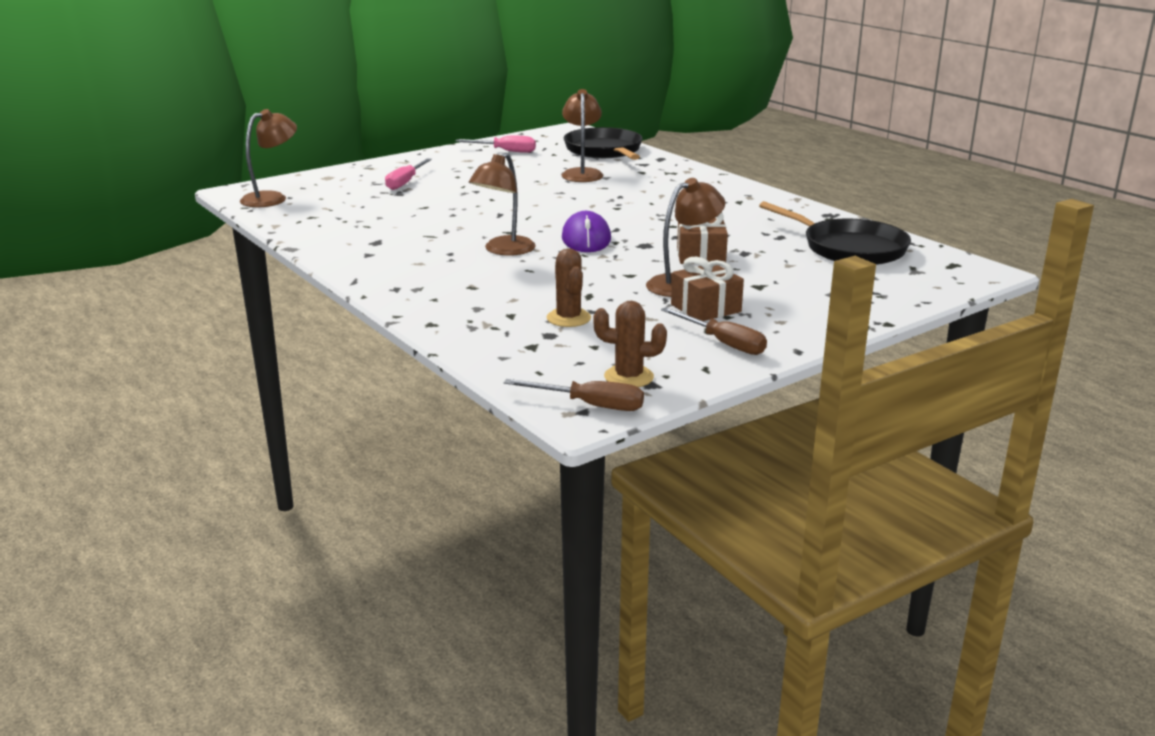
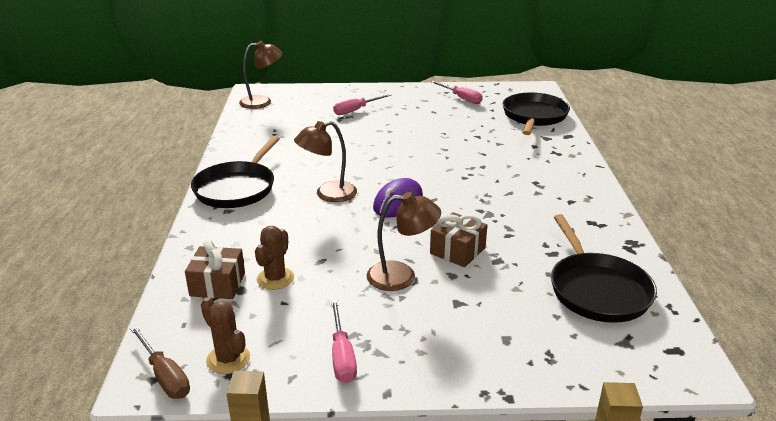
camera: 35 degrees right, 5 degrees up
(392, 270) = (237, 188): none -> black pan
(582, 173) = (486, 134): brown lamp -> none
(705, 308) = (382, 310): brown gift -> brown gift (217, 284)
(723, 343) = (342, 356): brown screwdriver -> pink screwdriver

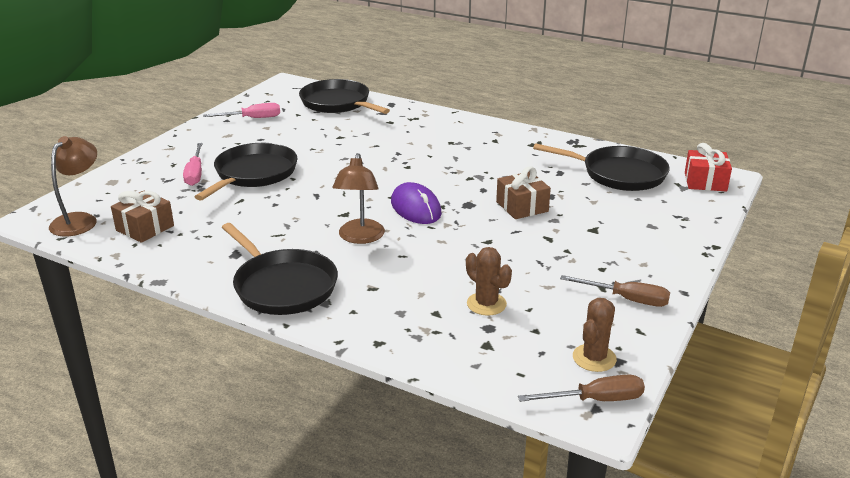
camera: 60 degrees left, 0 degrees up
(217, 284) = (468, 339): brown gift -> brown gift (145, 228)
(228, 359) = (594, 358): brown cactus -> brown cactus turned 45 degrees counterclockwise
(342, 356) = (627, 299): pink screwdriver -> brown screwdriver
(378, 127) = (254, 174): none -> black pan
(402, 276) = (537, 241): brown lamp -> none
(661, 357) = (705, 182): none -> red gift

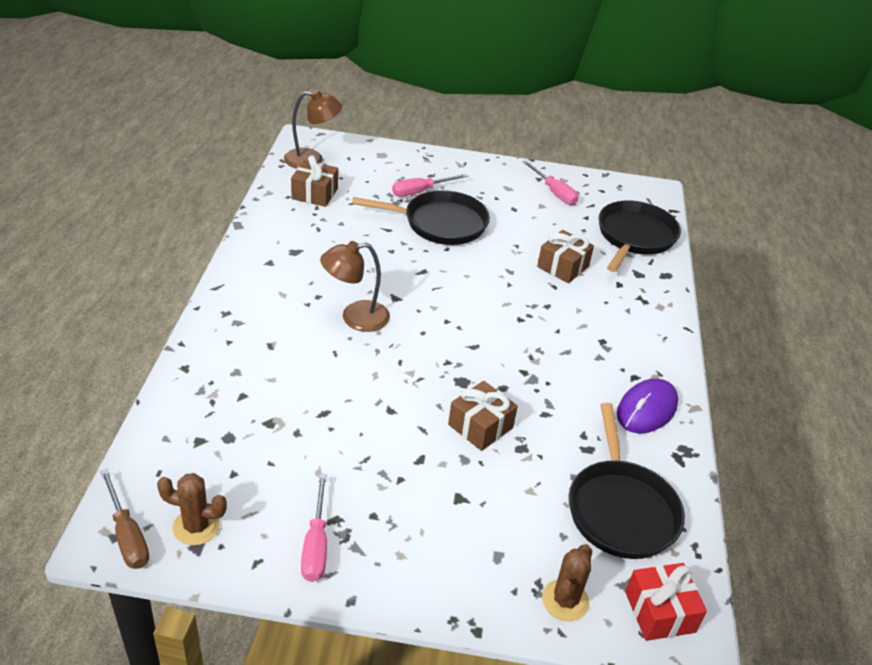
camera: 65 degrees right, 10 degrees up
(283, 286) = (254, 291): black pan -> none
(354, 137) = (563, 267): none -> brown gift
(416, 208) = (432, 343): purple mouse -> purple mouse (646, 409)
(486, 304) = (269, 429): brown cactus -> brown cactus (565, 600)
(627, 299) = (316, 545): brown screwdriver -> pink screwdriver

